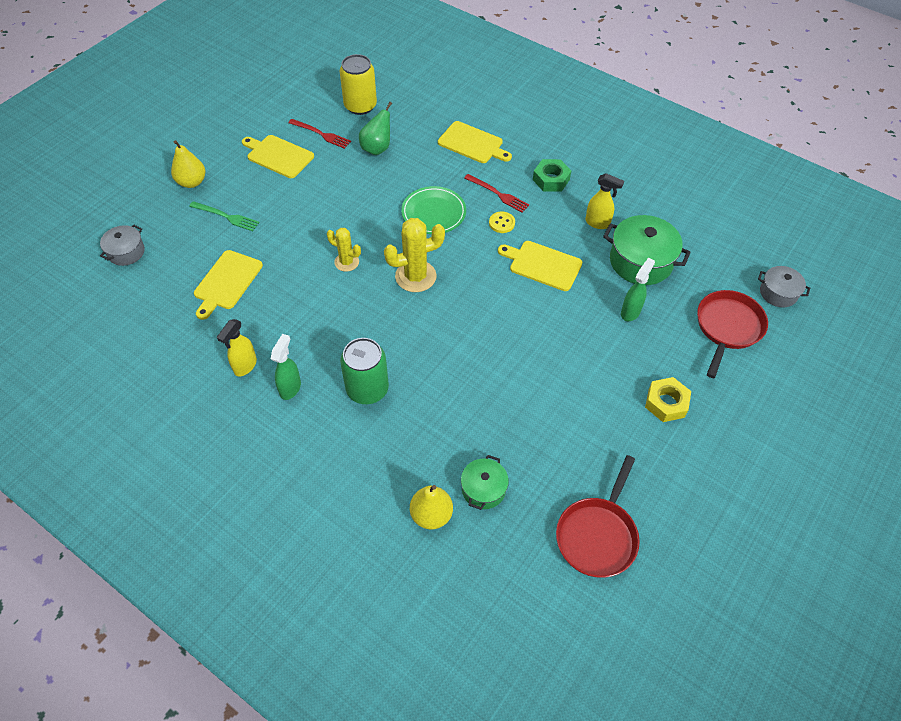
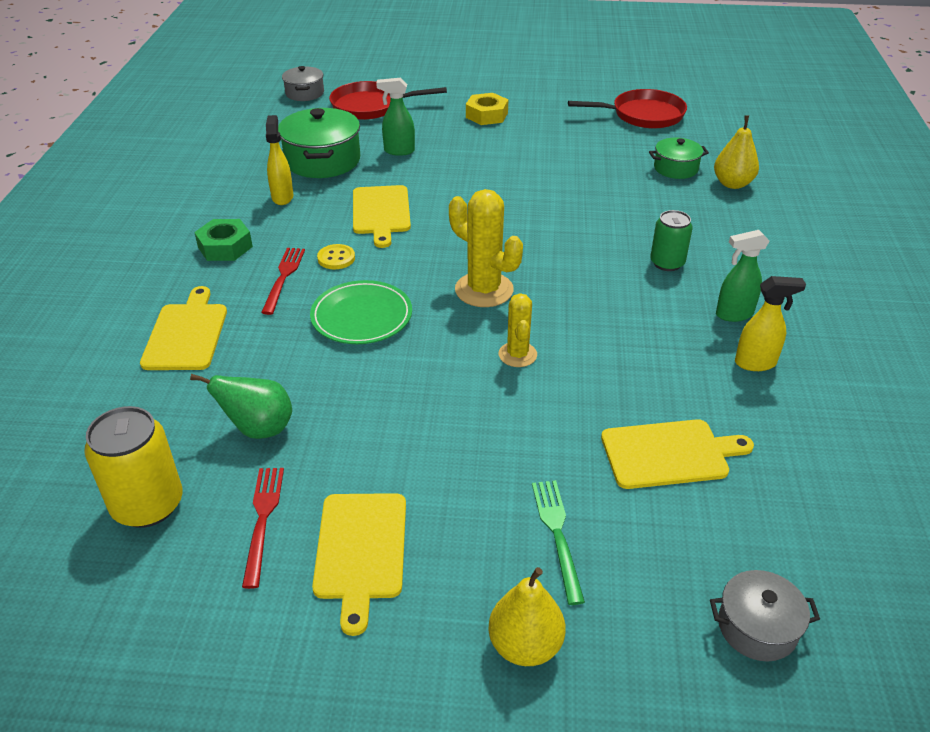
camera: 120 degrees left, 15 degrees down
(367, 389) = (667, 263): green can -> green can, size x0.66

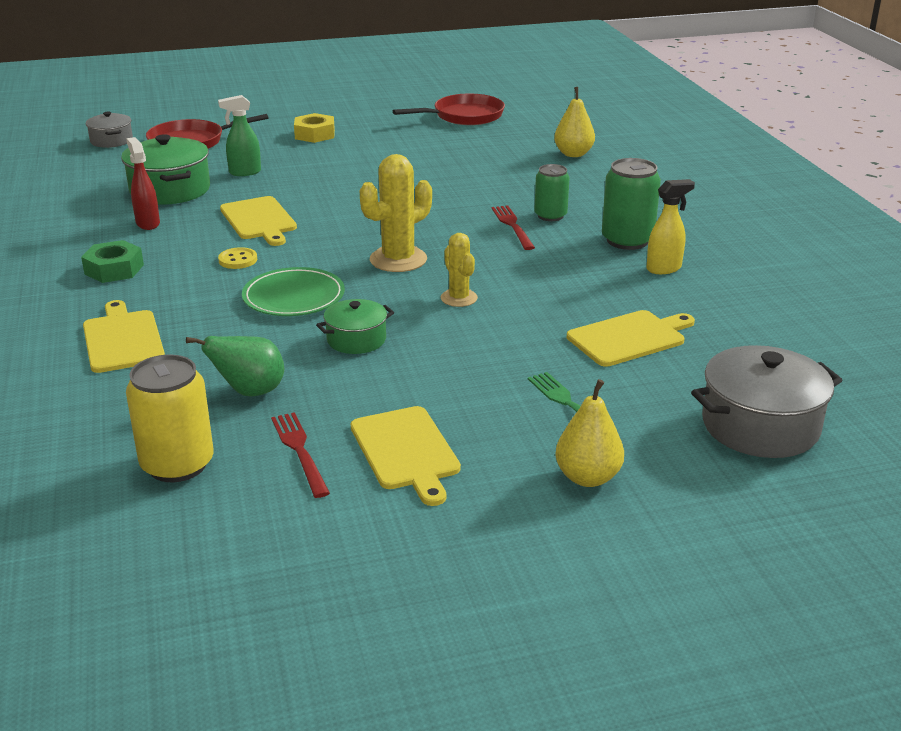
camera: 20 degrees left, 10 degrees down
(282, 197) = (147, 223): yellow spray bottle -> red spray bottle
(284, 277) = (194, 282): red fork -> red fork (512, 226)
(484, 290) = (398, 260): yellow cactus -> yellow cactus turned 60 degrees counterclockwise
(675, 168) = (517, 150): green pot -> green pot (356, 340)
(733, 314) = (627, 240): green spray bottle -> green can
(757, 627) = (760, 426): grey pot -> grey pot, size x1.73

